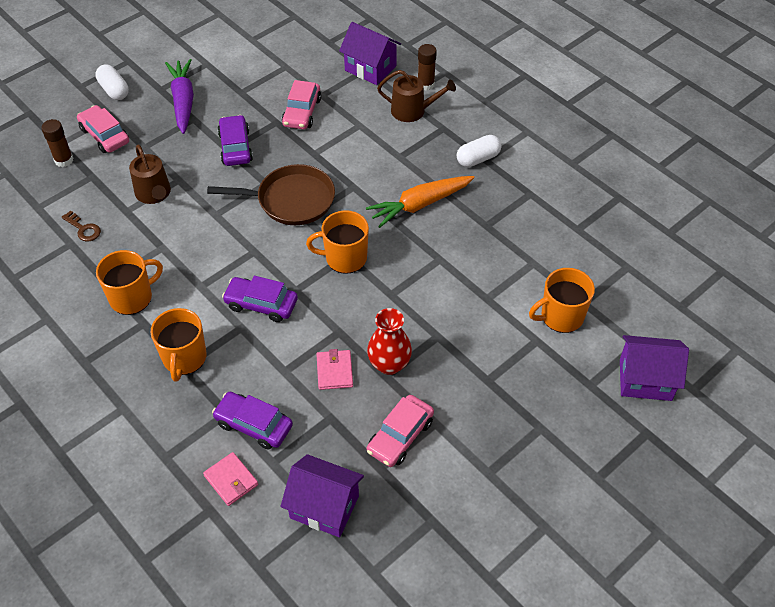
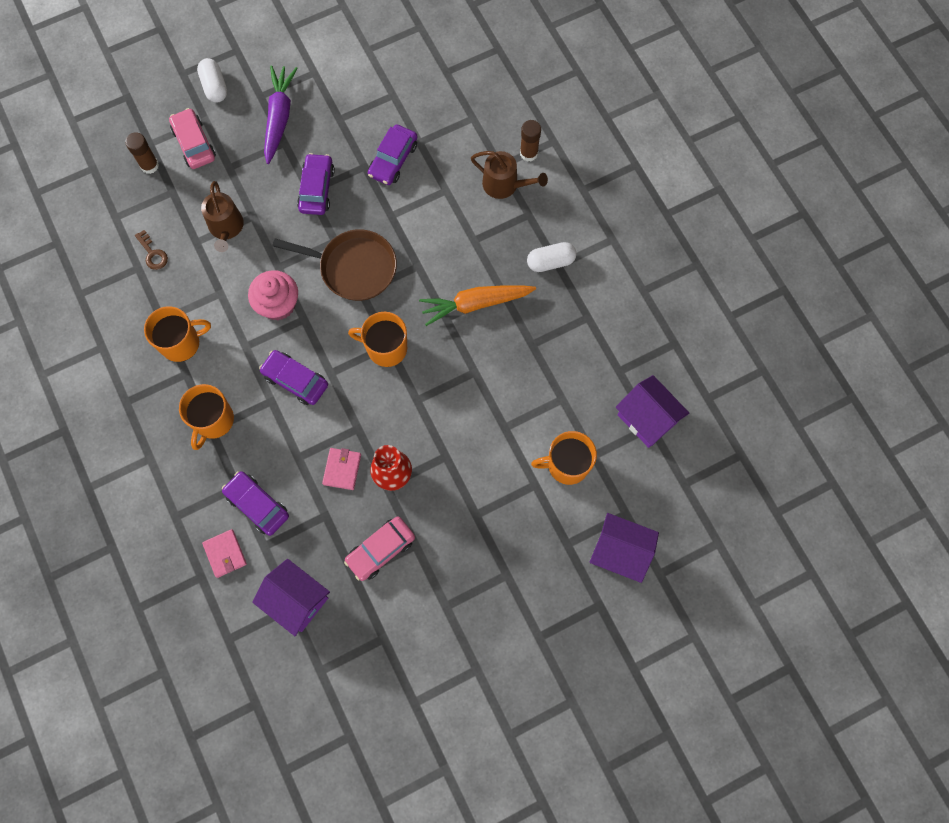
camera: 15 degrees right, 20 degrees up
(224, 244) = (278, 304): none -> pink cupcake
(302, 112) = (393, 160): pink car -> purple car
(370, 68) = (478, 118): purple house -> purple house (647, 418)

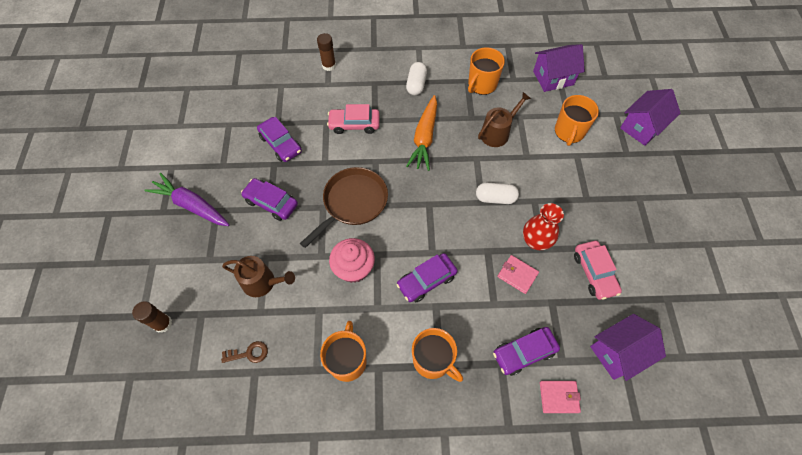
camera: 65 degrees left, 10 degrees down
(194, 143) = (168, 278): pink car -> pink car (354, 124)
(215, 87) = (128, 242): white capsule -> white capsule (495, 198)
(386, 348) = (430, 206): orange mug -> orange mug (481, 84)
(504, 185) = (343, 87): brown watering can -> brown watering can (497, 133)

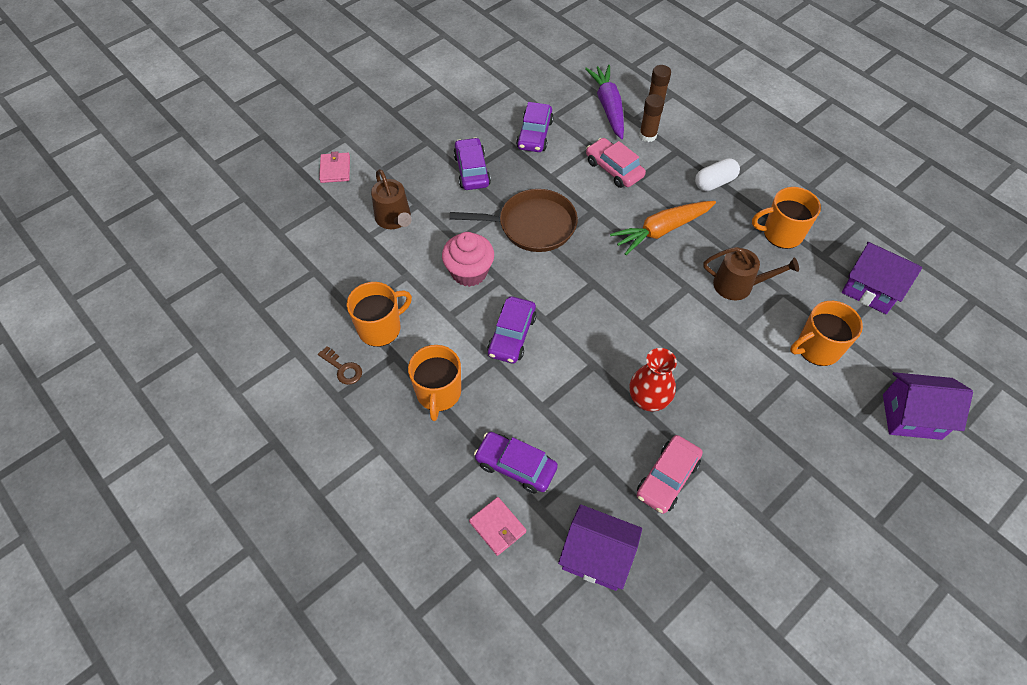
camera: 50 degrees right, 5 degrees down
(163, 324) = (301, 184): brown glue stick -> brown glue stick (647, 135)
(191, 205) = (416, 123): purple carrot -> purple carrot (608, 107)
(249, 353) = (326, 255): brown key -> brown key (343, 368)
(426, 280) = (512, 335): purple car -> purple car turned 90 degrees counterclockwise
(495, 198) = (659, 333): white capsule -> none
(517, 275) = (593, 407): pink wallet -> pink wallet (335, 169)

